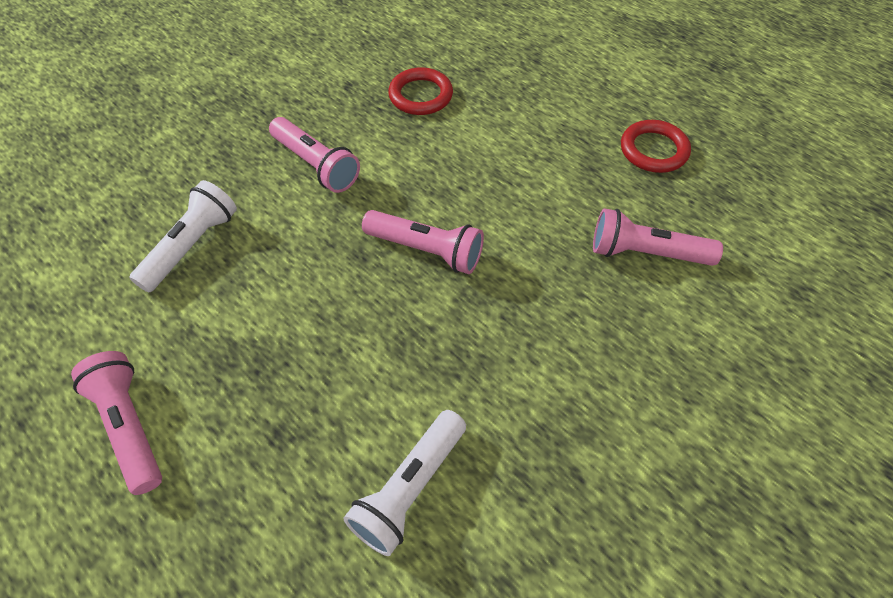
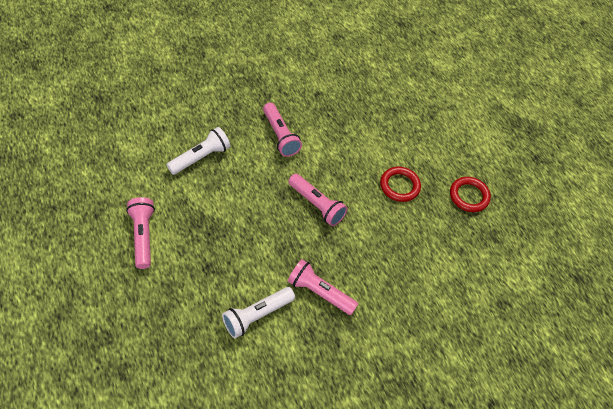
camera: 15 degrees right, 0 degrees up
(420, 95) = (354, 115): red ring -> red ring (399, 186)
(646, 253) = (431, 251): pink flashlight -> pink flashlight (319, 292)

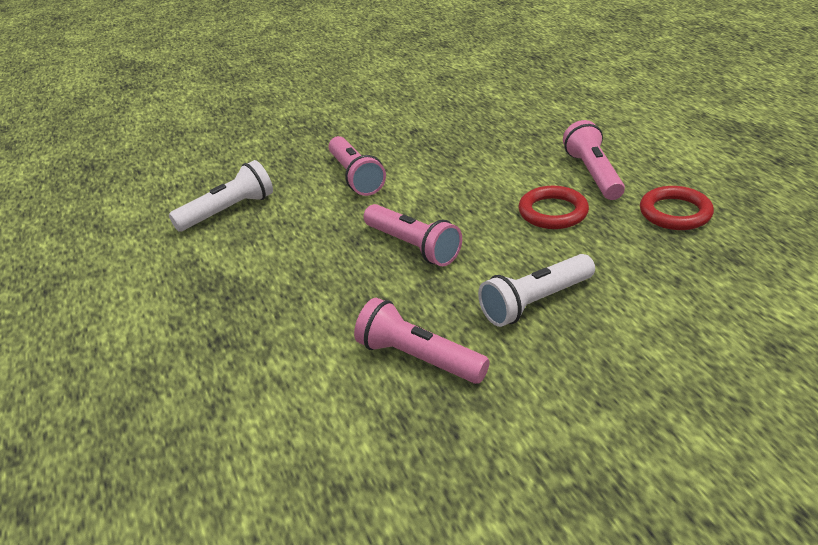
camera: 10 degrees right, 20 degrees down
(143, 236) = (114, 310): pink flashlight -> pink flashlight (593, 174)
(257, 315) = (299, 401): white flashlight -> white flashlight (535, 302)

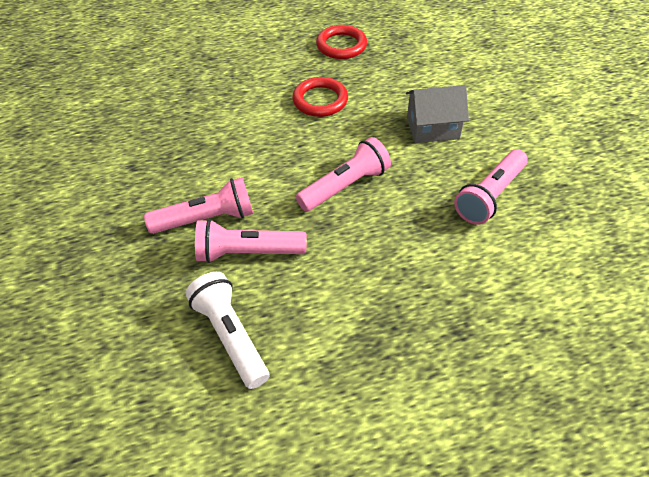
camera: 85 degrees left, 15 degrees up
(535, 302) = (432, 128): white flashlight -> grey house
(593, 174) = (273, 70): pink flashlight -> pink flashlight (248, 252)

